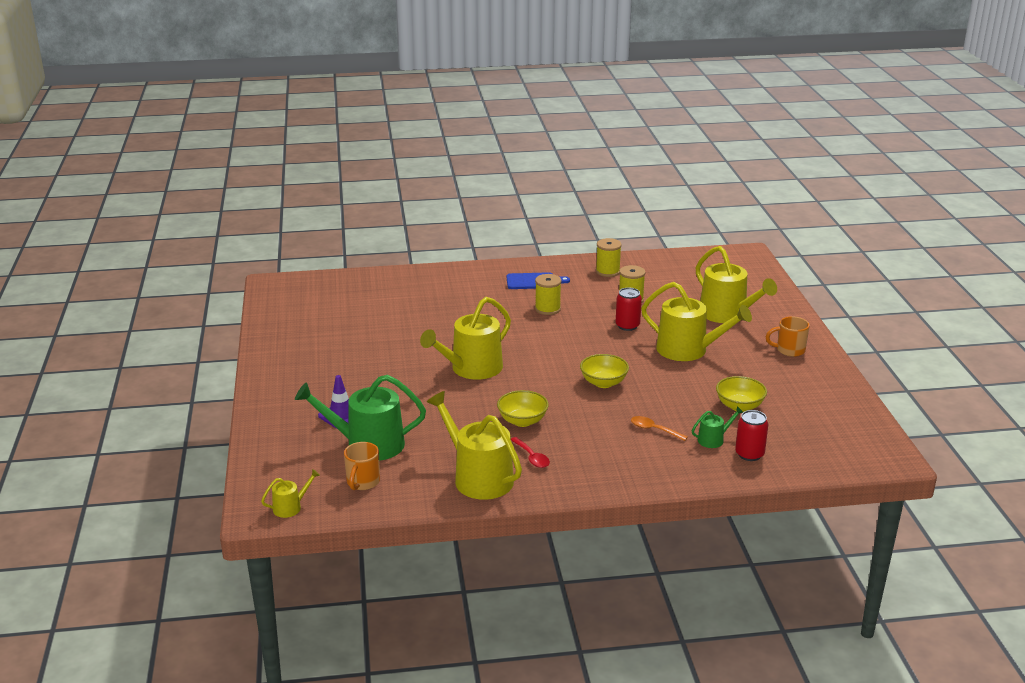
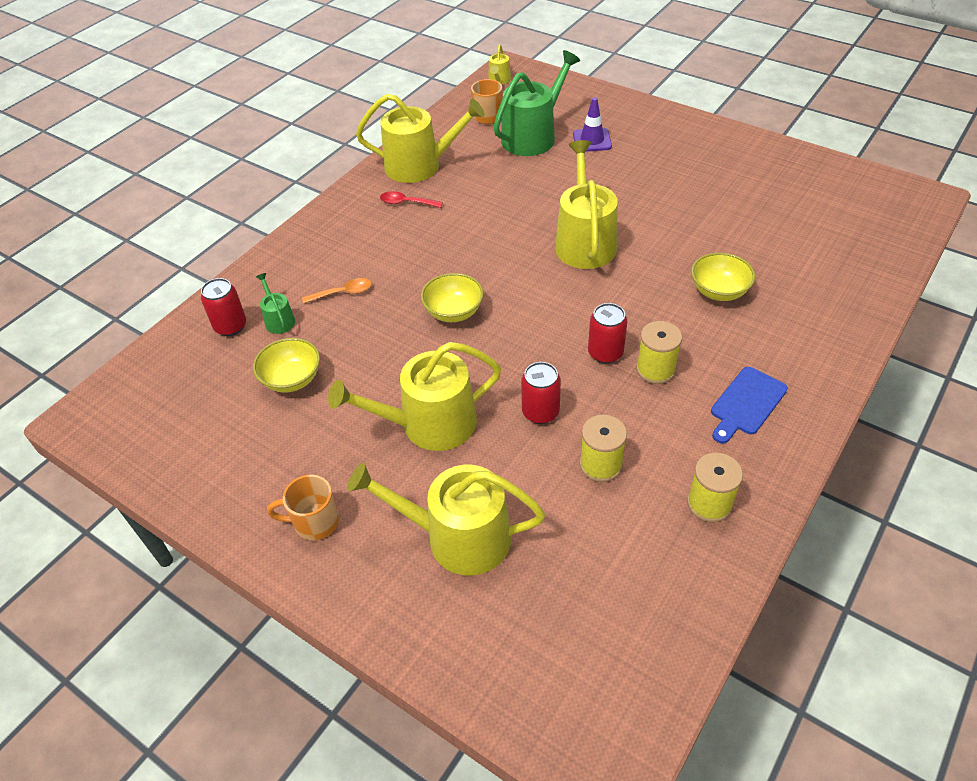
camera: 135 degrees right, 20 degrees up
(522, 421) = (461, 225): yellow bowl -> yellow bowl (719, 291)
(558, 325) = (605, 353): none -> red can
(713, 439) = (278, 320): green watering can -> green watering can turned 135 degrees clockwise
(789, 350) = (314, 522): orange mug -> orange mug turned 135 degrees counterclockwise

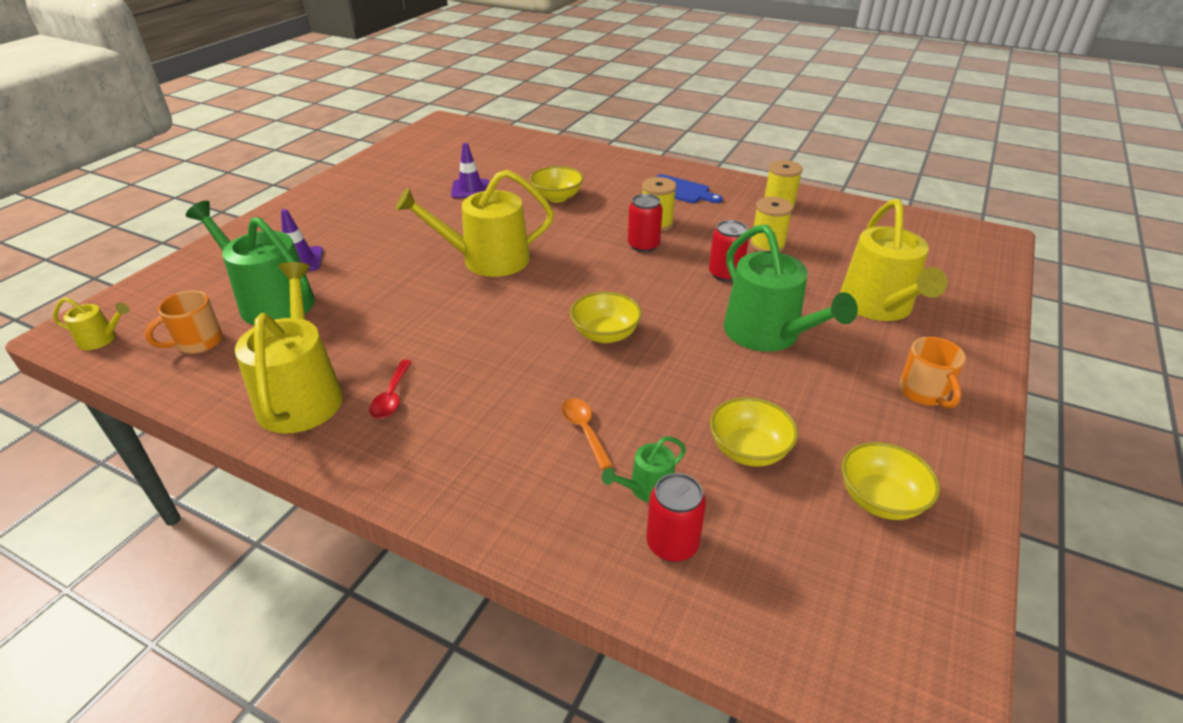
camera: 100 degrees left, 10 degrees down
(217, 445) = (880, 500): none -> yellow bowl
(429, 424) = (767, 334): yellow watering can -> green watering can
(734, 226) = (470, 189): none -> purple traffic cone

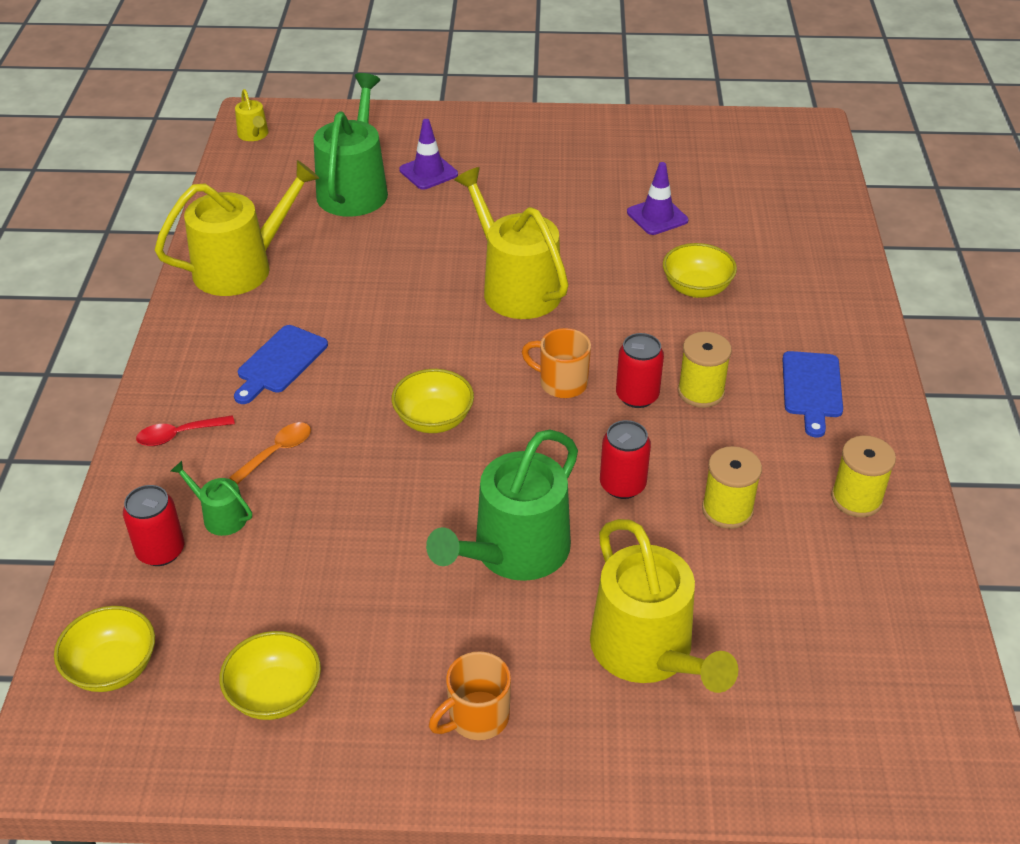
camera: 65 degrees right, 5 degrees up
(198, 343) = (276, 182): orange mug -> orange mug (561, 383)
(392, 397) = (264, 317): red spoon -> red spoon (179, 435)
(465, 401) = (280, 362): none -> blue cutting board
(748, 450) = (303, 577): yellow bowl -> yellow bowl (113, 668)
(879, 306) = (648, 651): yellow watering can -> yellow watering can turned 90 degrees counterclockwise

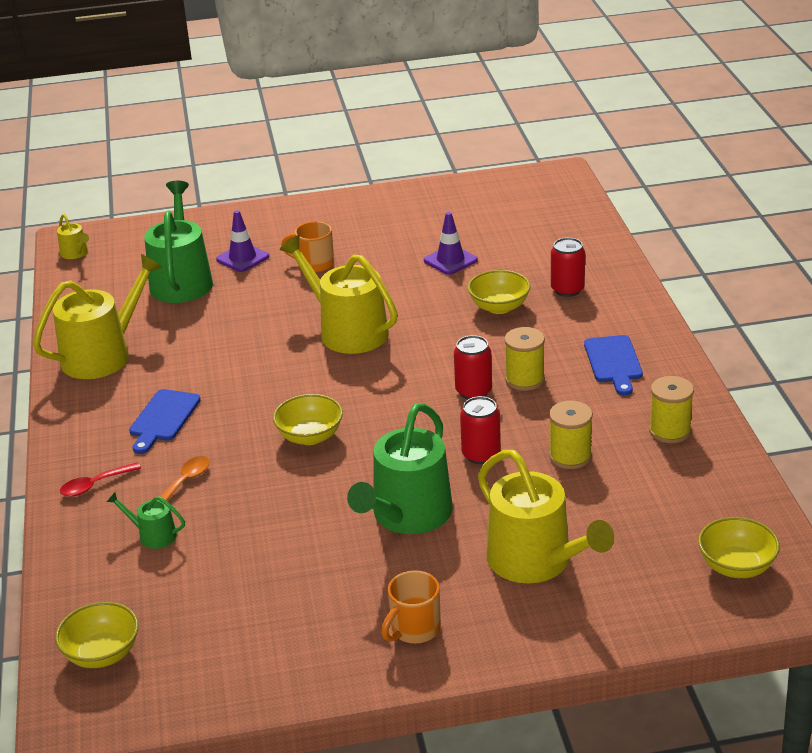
camera: 10 degrees left, 10 degrees down
(161, 551) = (111, 568): red can -> red can (567, 289)
(275, 694) = (245, 646): yellow bowl -> yellow bowl (736, 566)
(561, 383) = (408, 393): orange mug -> orange mug (314, 264)

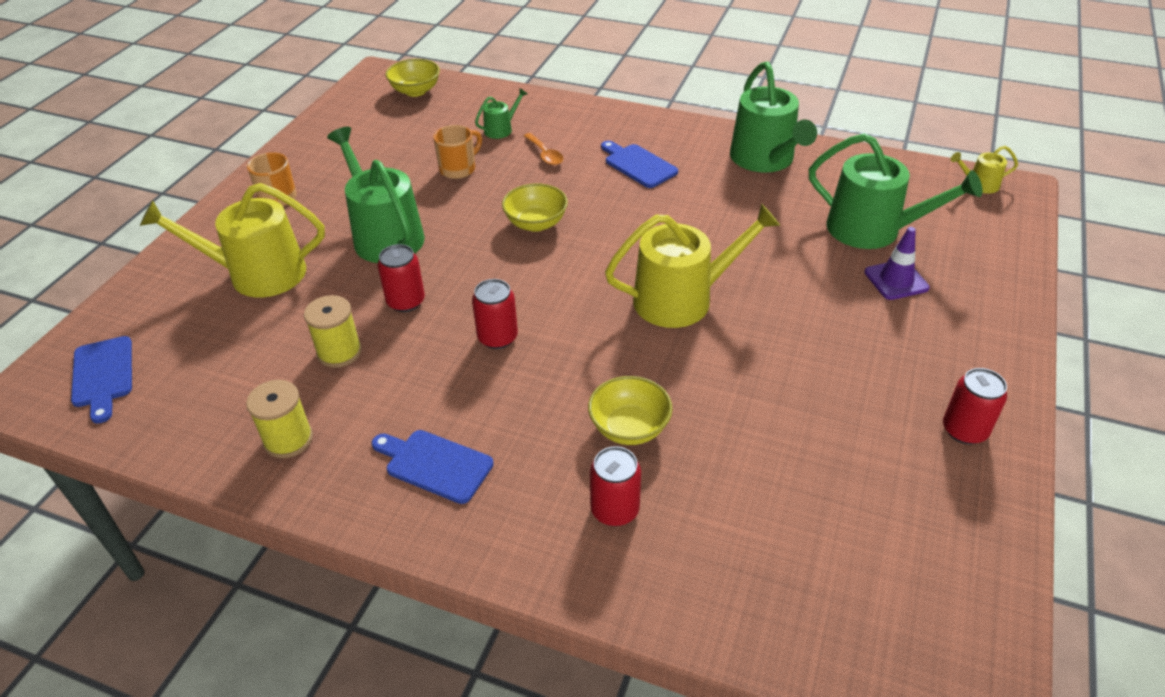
camera: 120 degrees right, 10 degrees up
(95, 485) = (584, 121): red spoon -> none
(103, 355) = (765, 159): yellow watering can -> green watering can
(314, 264) = (844, 324): orange mug -> orange mug (459, 169)
(378, 208) = (964, 430): none -> red can
(450, 260) = (772, 436): purple traffic cone -> none
(525, 379) = (478, 380): yellow spool -> none
(736, 566) = (103, 375): yellow bowl -> blue cutting board

